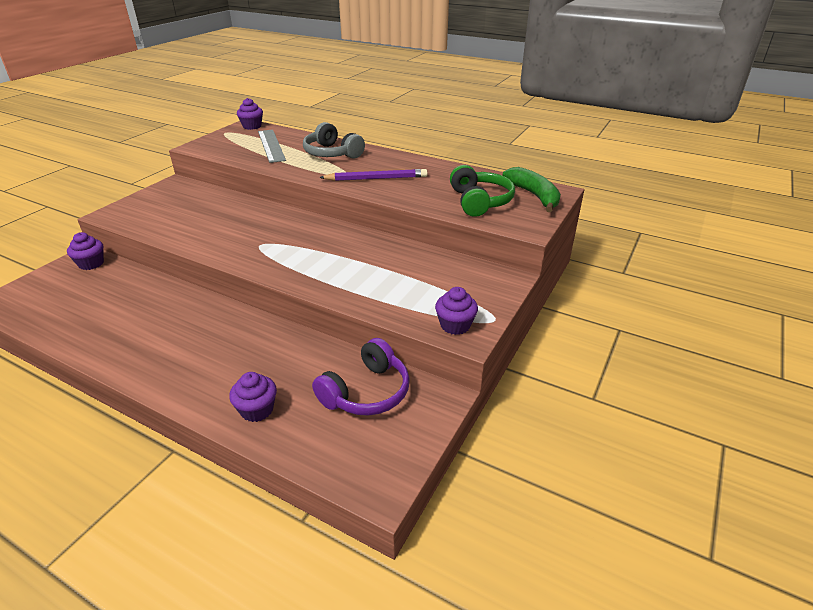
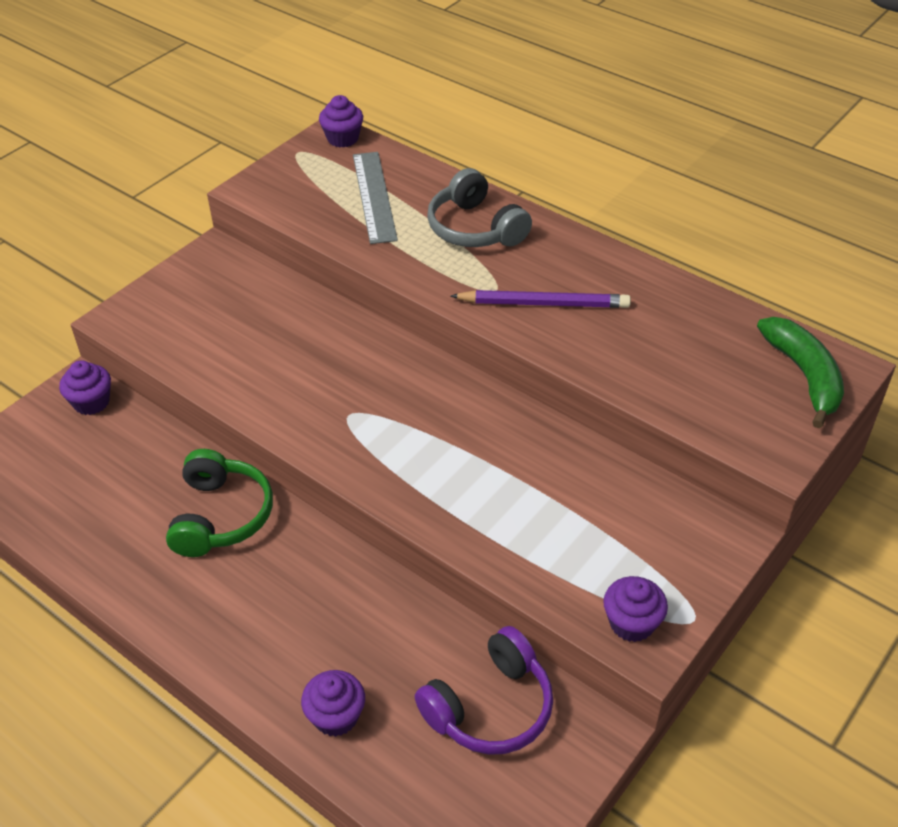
camera: 10 degrees right, 10 degrees up
(479, 201) = (708, 381): green headphones -> green headphones (220, 516)

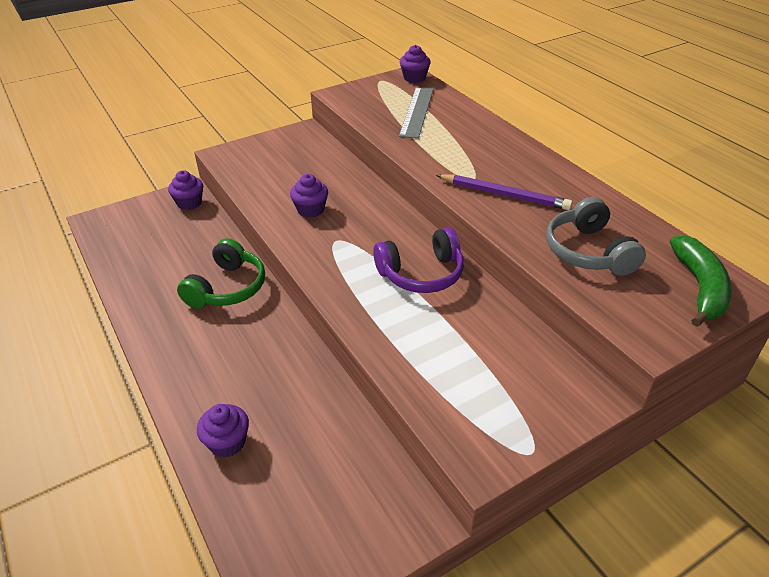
camera: 20 degrees right, 5 degrees down
(475, 228) = (477, 141): grey headphones -> grey headphones (588, 252)
(490, 707) = (343, 473): purple headphones -> purple headphones (421, 274)
(631, 623) = (476, 439): purple cupcake -> purple cupcake (310, 210)

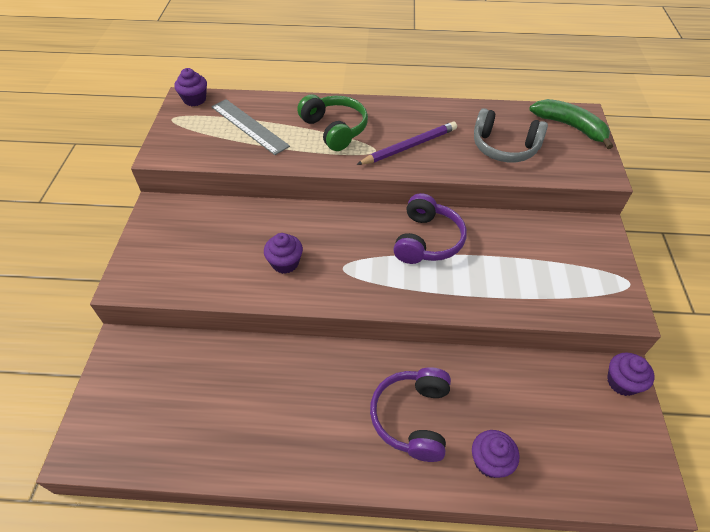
camera: 55 degrees left, 10 degrees up
(189, 203) = (141, 351): purple cupcake -> purple cupcake (622, 382)
(227, 288) = (302, 377): green headphones -> green headphones (334, 129)
(236, 369) = (412, 417): none -> purple headphones

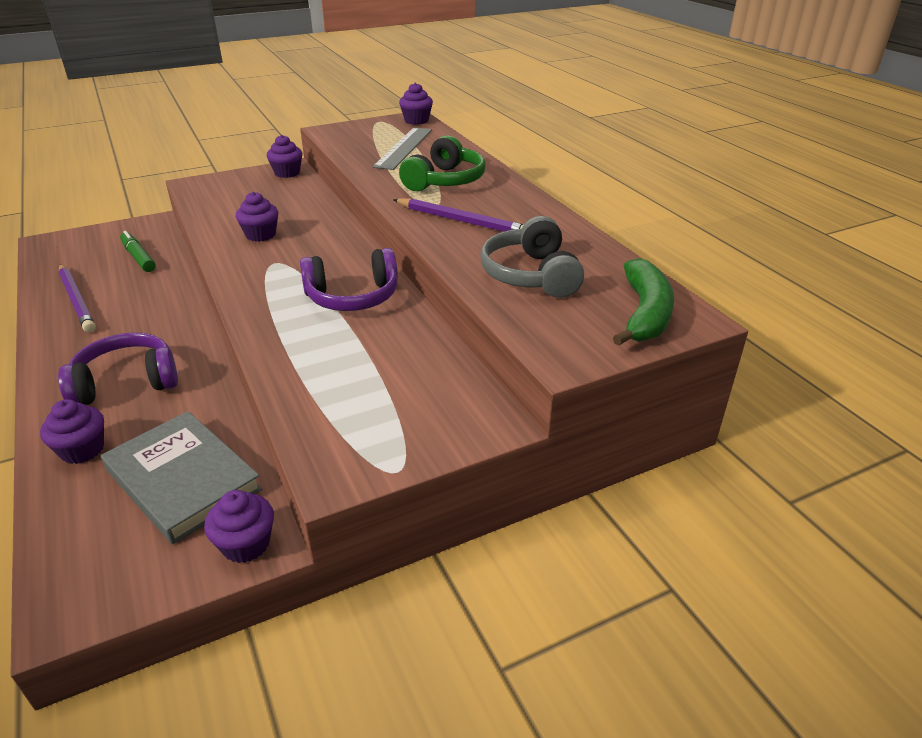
camera: 60 degrees right, 15 degrees down
(168, 212) = (287, 173): none -> purple cupcake
(191, 371) = (138, 257): none -> green marker
(244, 437) = (77, 300): none -> purple pencil
(549, 402) = (183, 479): none -> grey book

